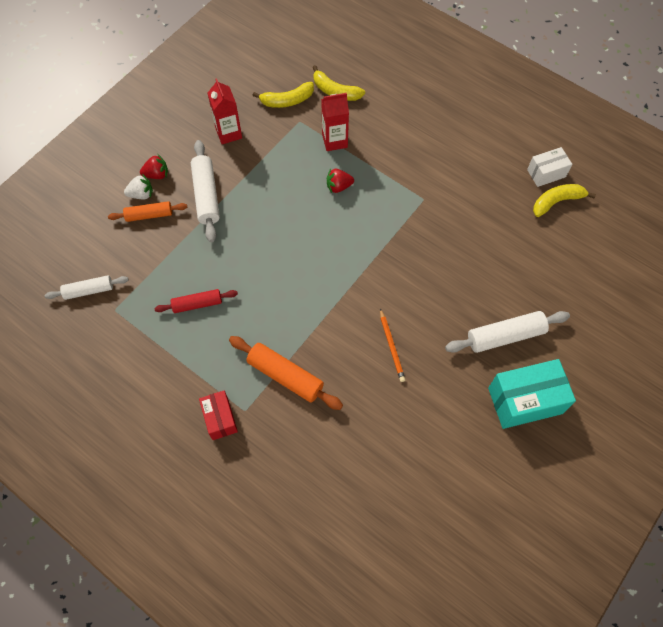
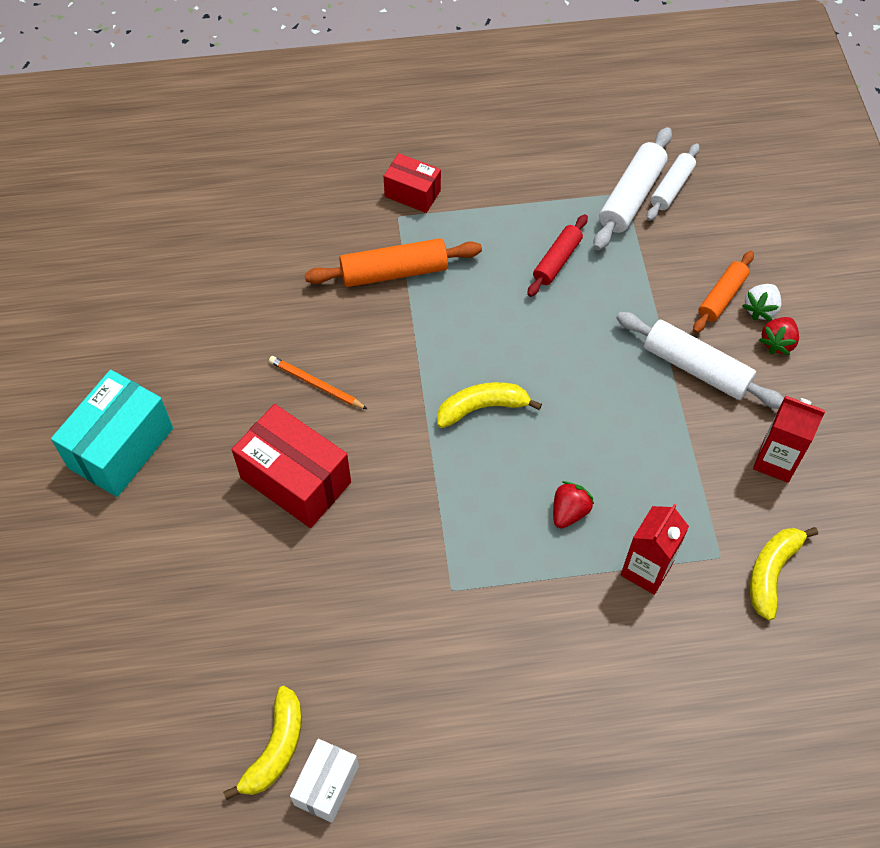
camera: 135 degrees right, 5 degrees down
(335, 91) = (733, 647): yellow banana -> yellow banana (482, 408)
(448, 305) = (296, 480): none -> red box
(505, 336) = (199, 500): white rolling pin -> white rolling pin (631, 197)

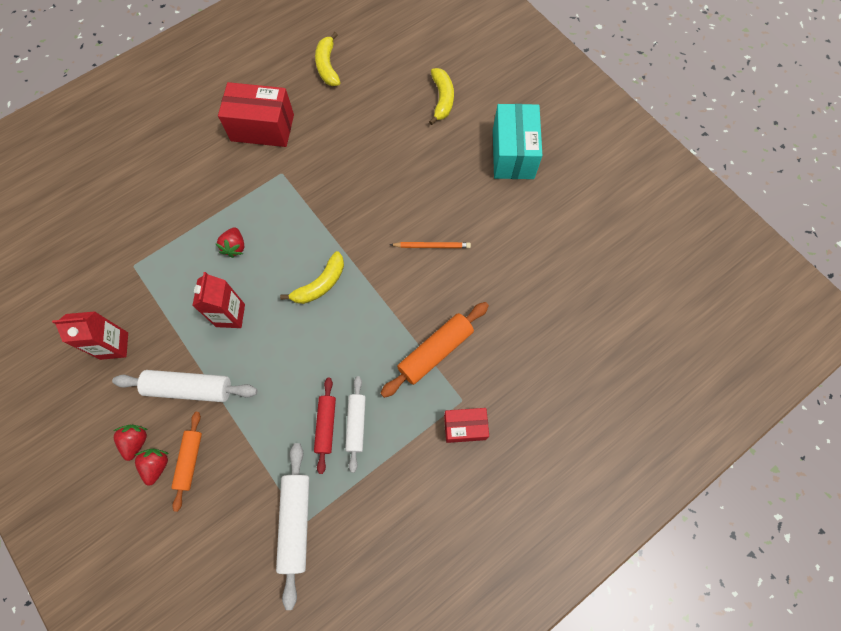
camera: 150 degrees right, 10 degrees up
(296, 480) = (404, 186): red box -> red box (262, 128)
(326, 785) = (294, 64): white box -> none
(646, 570) = (175, 236): red carton -> red carton (230, 315)
(671, 188) = (267, 552): white rolling pin -> white rolling pin (356, 424)
(760, 309) = (157, 465): white strawberry -> red strawberry
(771, 572) = (98, 271): yellow banana -> yellow banana (442, 99)

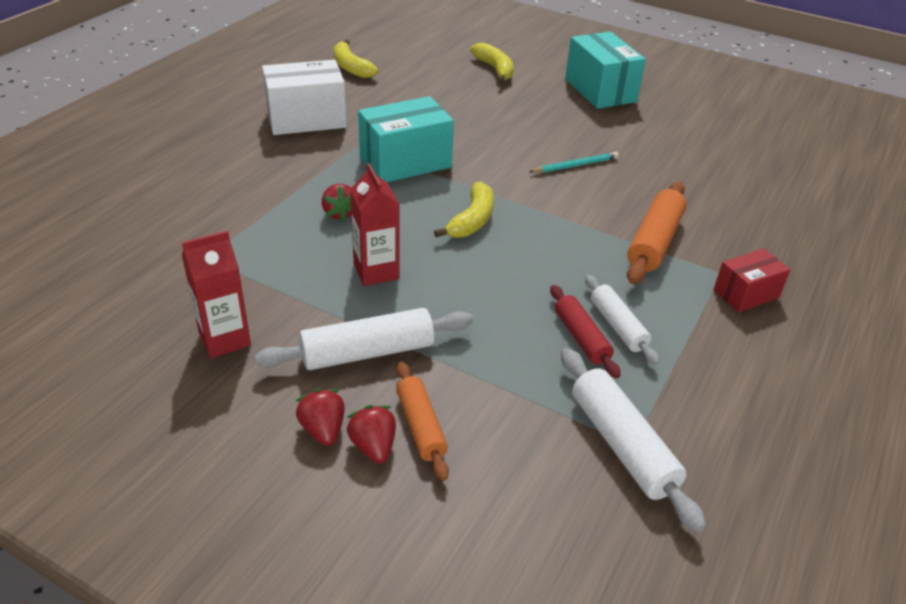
camera: 25 degrees left, 30 degrees down
(262, 128) = (306, 119): red box -> white box
(308, 203) = (405, 162): none -> turquoise box
(432, 246) = (575, 165): orange pencil -> turquoise pencil

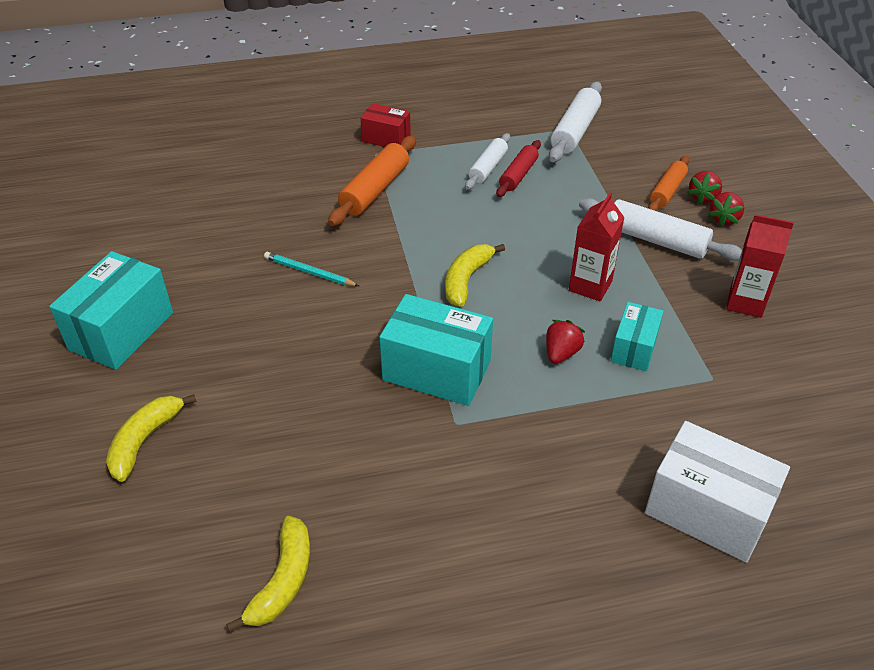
camera: 130 degrees left, 5 degrees up
(289, 245) = (634, 348): none -> turquoise box
(306, 119) = (455, 507): white box -> white box (707, 511)
(472, 220) = (466, 280): yellow banana -> yellow banana turned 45 degrees counterclockwise
(654, 242) = (375, 190): orange rolling pin -> orange rolling pin turned 45 degrees counterclockwise

